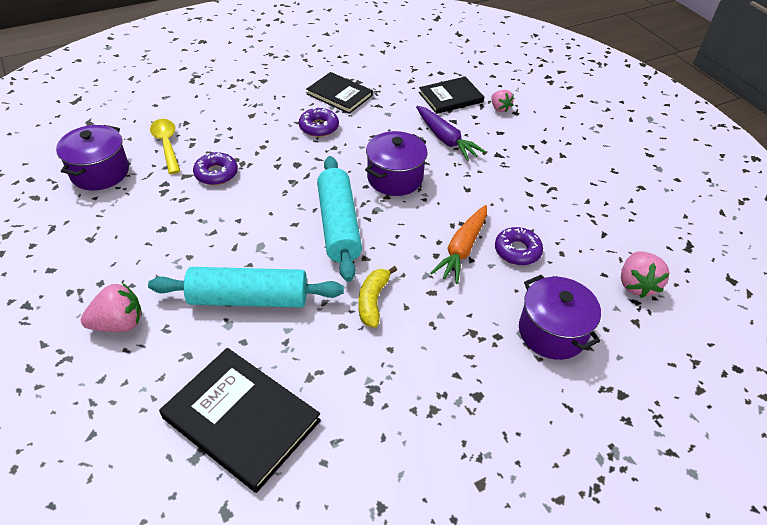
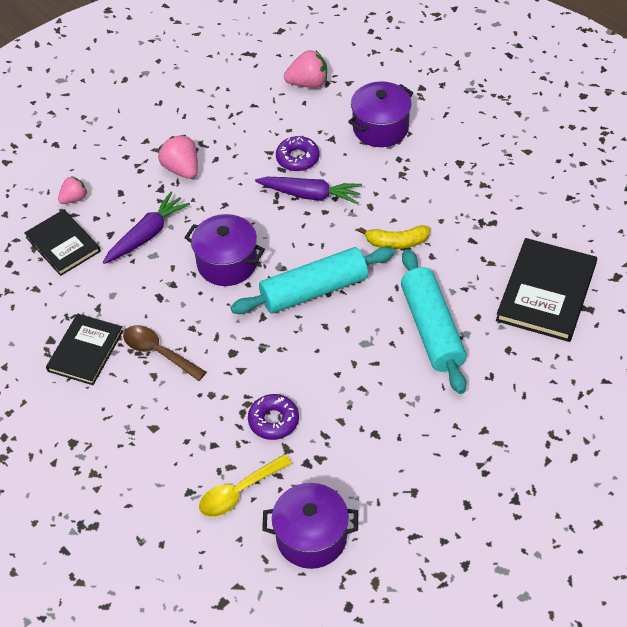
camera: 100 degrees left, 5 degrees up
(119, 324) = (501, 413): pink strawberry -> pink strawberry (182, 169)
(319, 127) = (158, 352): purple donut -> brown spoon
(462, 249) = (310, 195): orange carrot -> purple carrot

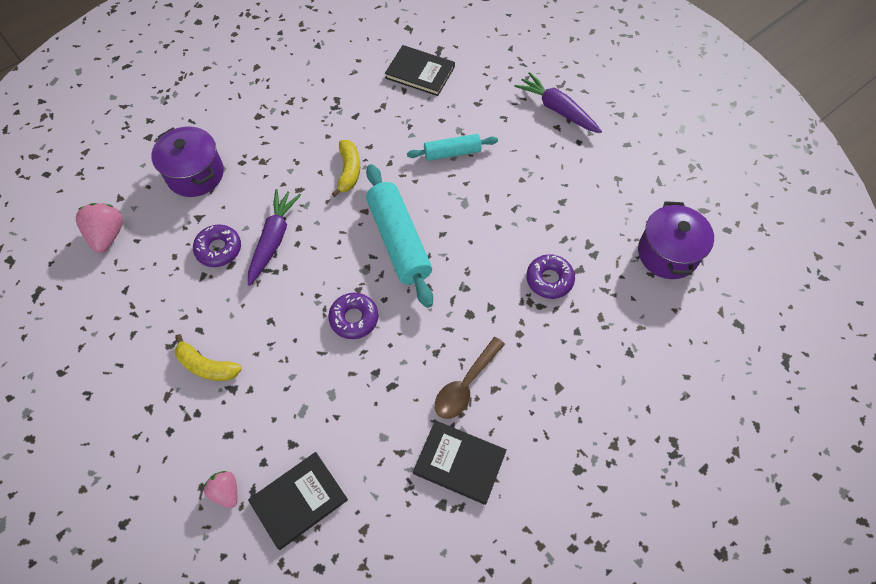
camera: 90 degrees left, 10 degrees up
(147, 235) = (300, 402): purple carrot -> purple carrot (557, 109)
(182, 169) = (206, 366): pink strawberry -> yellow banana
(227, 263) = (354, 318): purple pot -> purple donut
(239, 492) = (627, 309): yellow spoon -> none
(432, 329) = (452, 153): turquoise rolling pin -> turquoise rolling pin, size x0.57
(546, 292) = (420, 72): black book -> black book, size x0.66

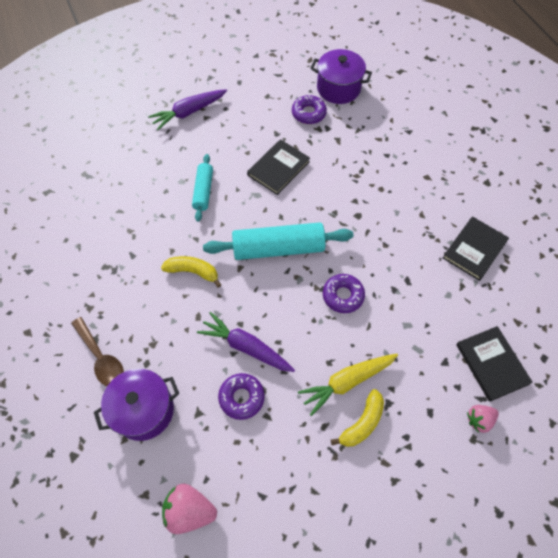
camera: 75 degrees left, 0 degrees up
(250, 342) = (347, 382): none -> yellow carrot
(420, 72) = (105, 194): black book -> black book (278, 168)
(465, 385) = (415, 231): brown spoon -> brown spoon (101, 358)
(549, 279) = (341, 159): purple donut -> purple donut (308, 113)

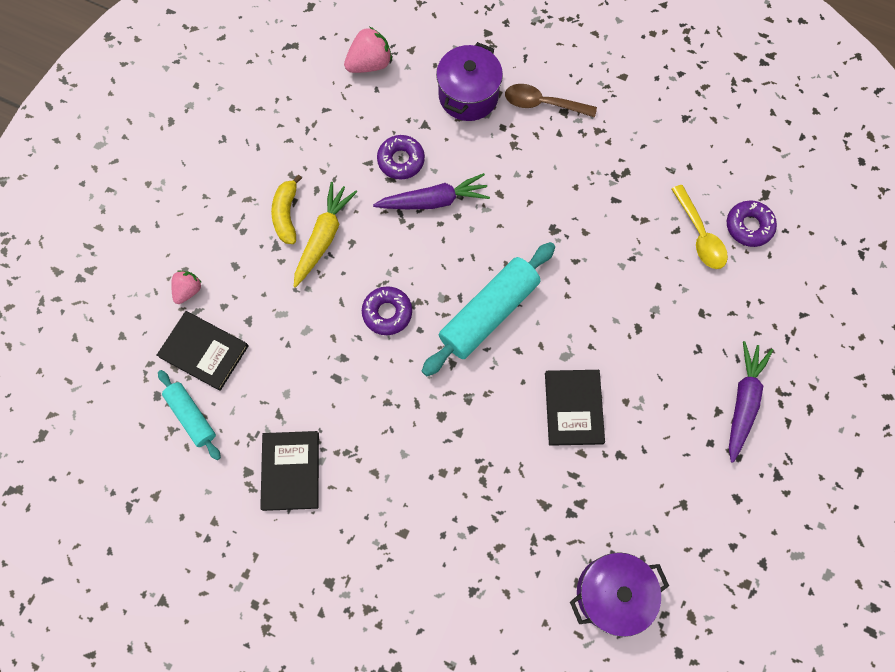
camera: 140 degrees right, 10 degrees up
(110, 198) = (699, 235): none -> yellow spoon
(193, 272) = (544, 228): yellow banana -> none
(203, 191) = (621, 316): turquoise rolling pin -> turquoise rolling pin (191, 416)
(308, 113) = (611, 518): purple donut -> purple donut (749, 226)

